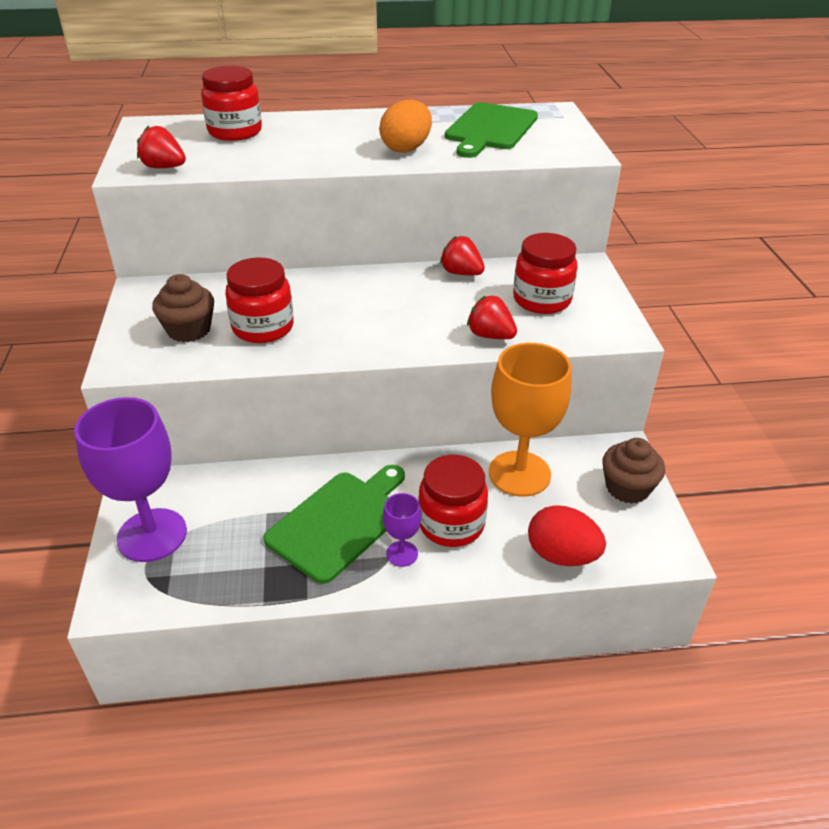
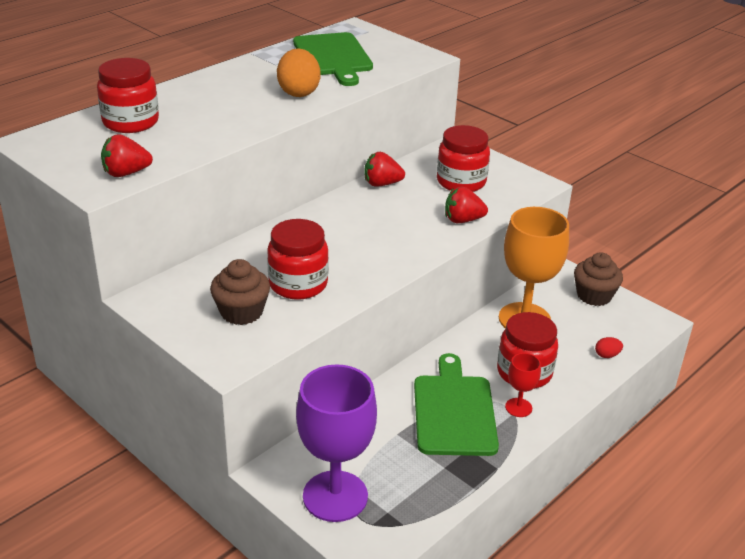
camera: 40 degrees left, 5 degrees down
(402, 554) = (518, 407): purple goblet -> red goblet
(561, 555) = (607, 355): red egg -> red egg, size x0.46

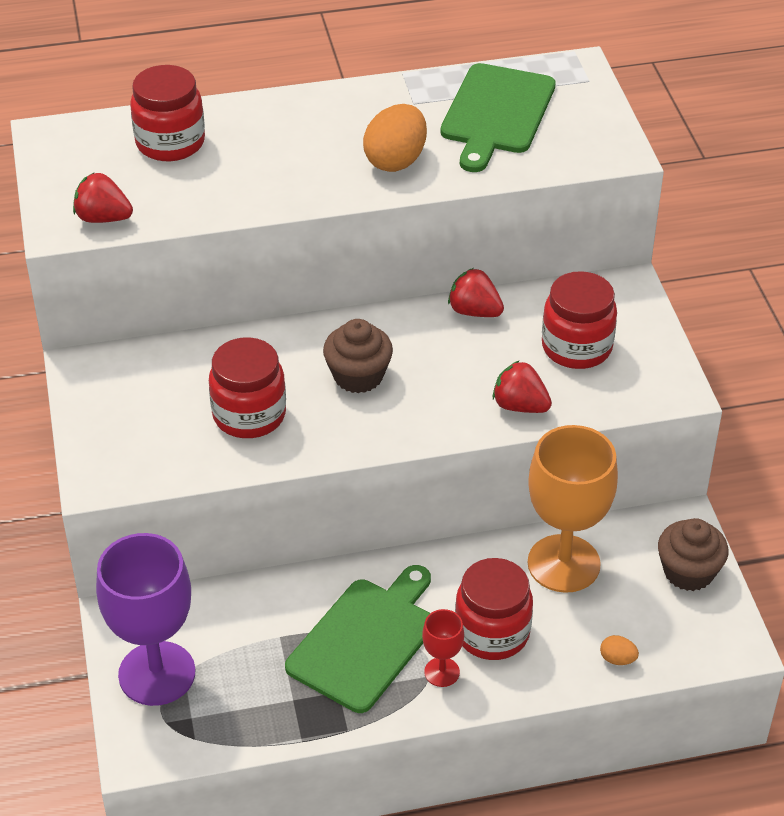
camera: 35 degrees right, 10 degrees up
(241, 312) = (161, 425): brown cupcake -> brown cupcake (358, 376)
(607, 355) = (617, 659): red egg -> orange egg

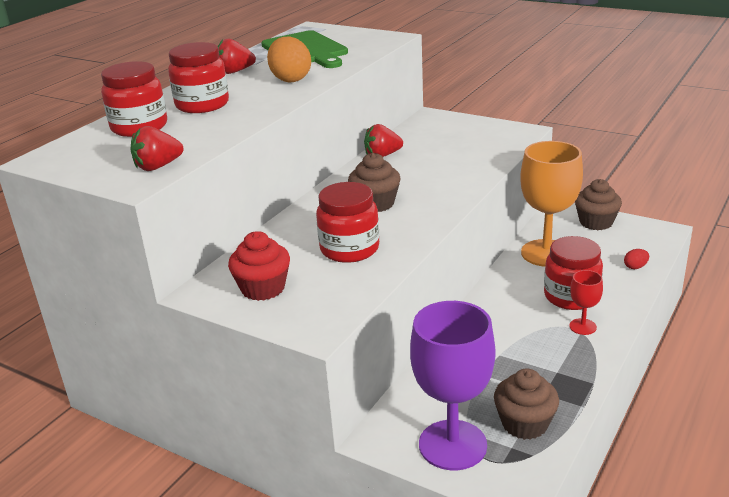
camera: 45 degrees left, 15 degrees down
(126, 401) = (263, 288): none -> red cupcake
(234, 709) = (524, 424): none -> brown cupcake
(365, 640) = (525, 343): green cutting board -> none
(520, 406) = (473, 169): red strawberry -> red strawberry (235, 72)
(576, 347) = (453, 141): red jar -> red jar (202, 105)
(617, 659) = (635, 267): orange egg -> red egg

